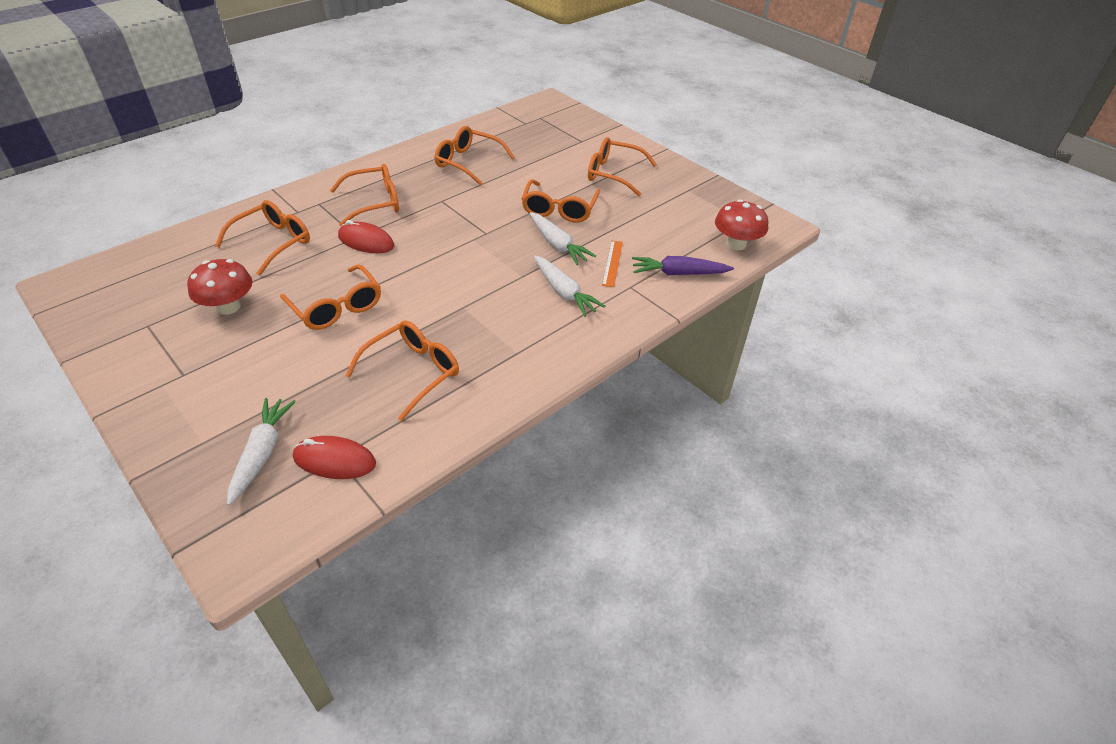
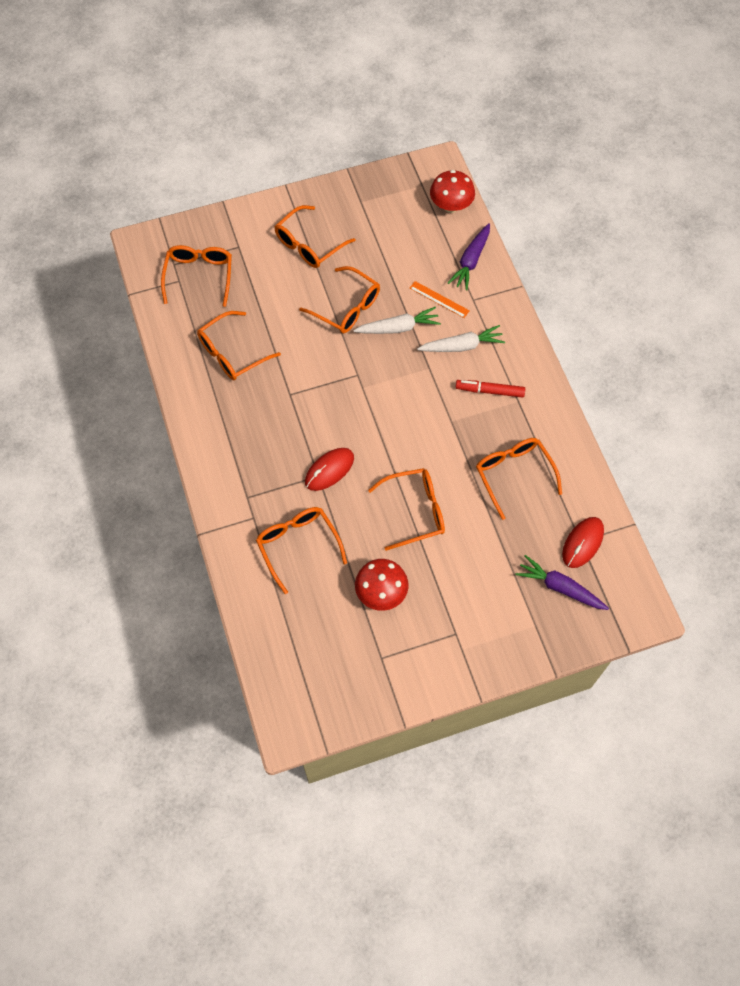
camera: 65 degrees left, 20 degrees up
(262, 453) = (560, 587): white carrot -> purple carrot
(374, 203) = (268, 449): orange glasses -> orange glasses (199, 276)
(518, 326) = (489, 391): none -> red marker

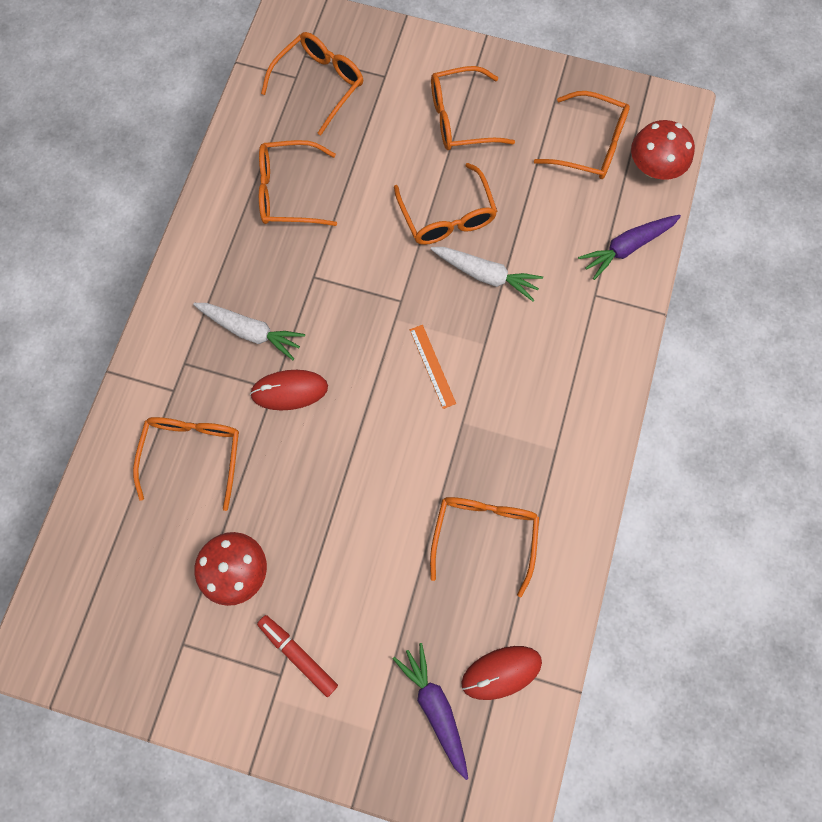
camera: 35 degrees right, 10 degrees up
(415, 511) = (344, 501): orange glasses -> orange glasses (589, 145)
(439, 299) = (556, 270): orange ruler -> orange ruler (432, 366)
(462, 346) = (540, 342): white carrot -> white carrot (251, 331)
(489, 391) = (532, 416): red marker -> red marker (298, 654)

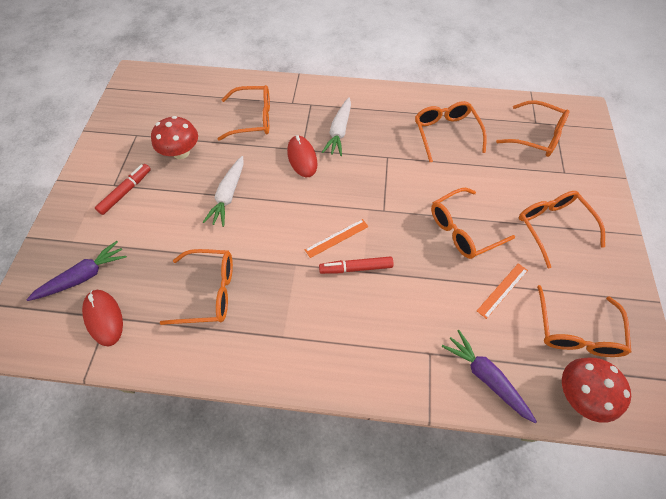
camera: 80 degrees right, 15 degrees down
(479, 351) = (356, 268): none -> red marker
(485, 275) = (421, 264): white carrot -> white carrot (228, 195)
(532, 199) = (502, 290): none -> orange ruler

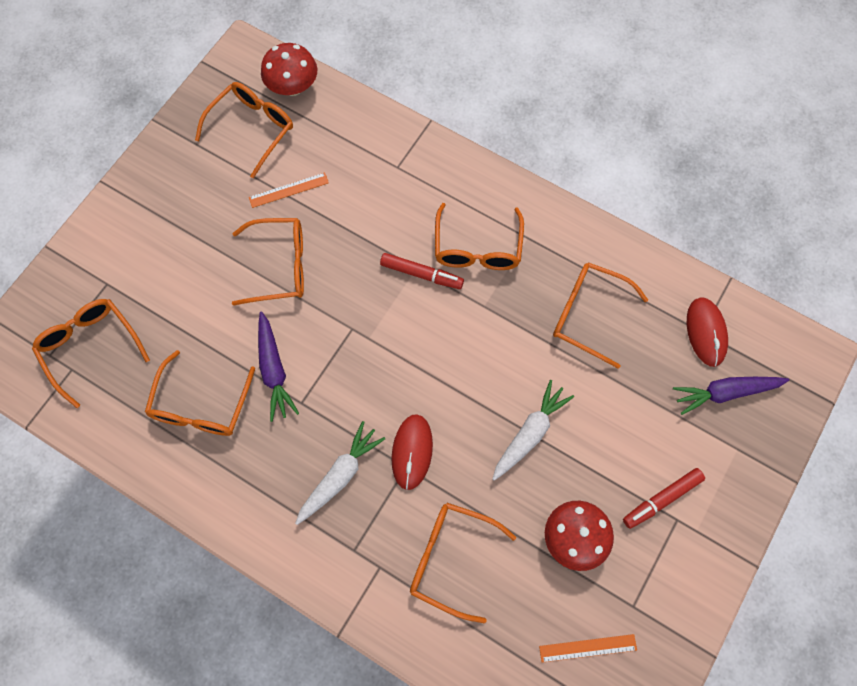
camera: 155 degrees left, 10 degrees up
(337, 238) = (424, 317): orange ruler -> orange ruler (588, 648)
(485, 377) = (361, 129): purple carrot -> purple carrot (274, 370)
(552, 227) = (182, 228): orange glasses -> orange glasses (477, 248)

